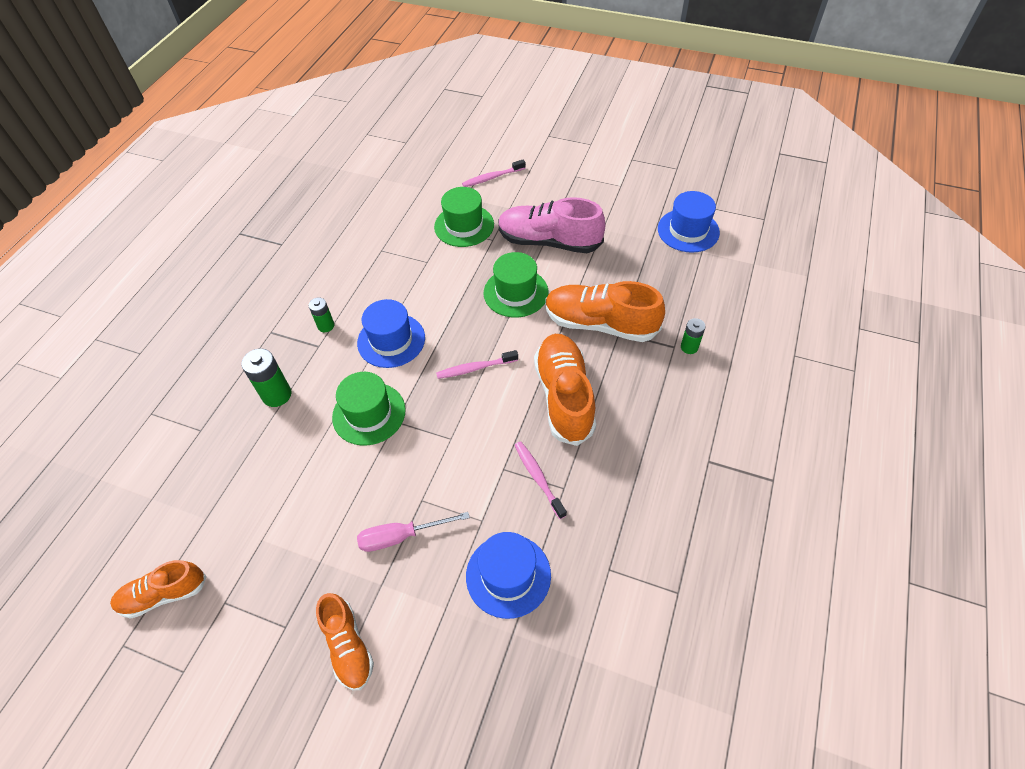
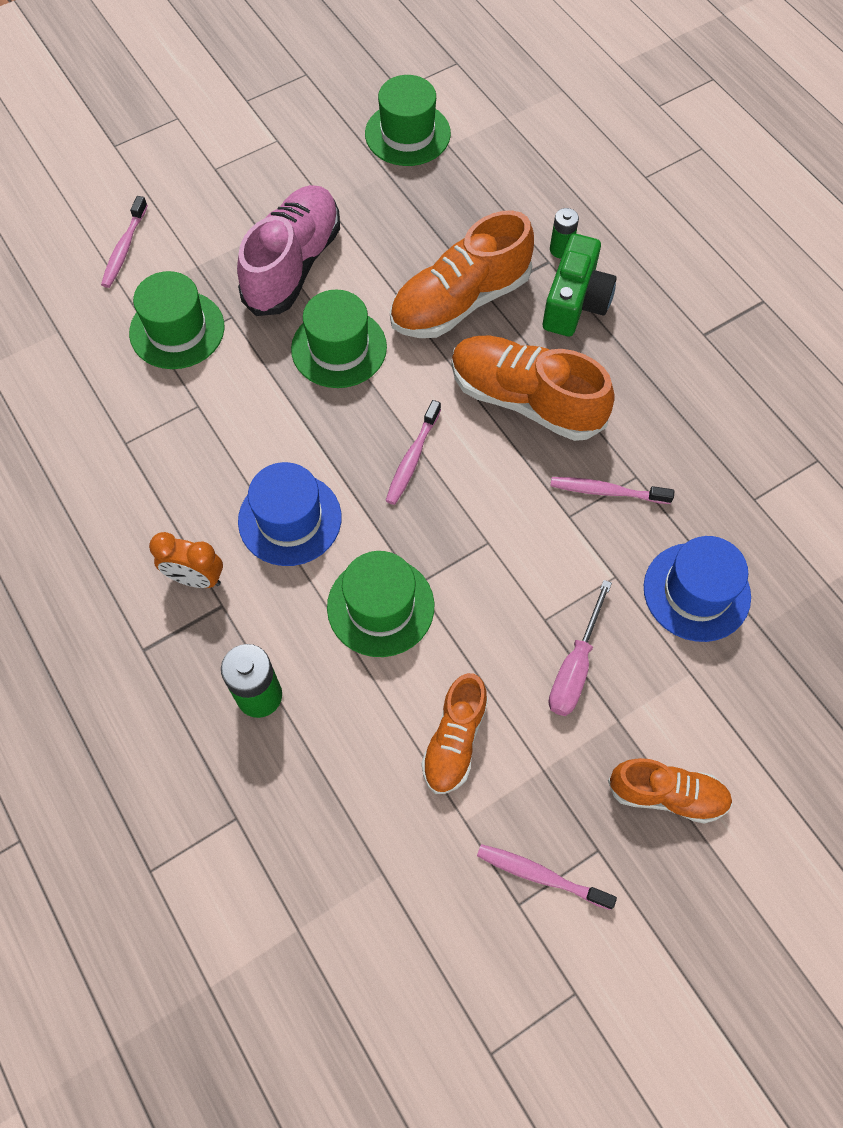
camera: 55 degrees left, 10 degrees up
(164, 594) = (455, 973): orange shoe -> orange shoe (454, 740)
(249, 603) = (540, 875): none -> pink toothbrush
(326, 326) = (196, 578): green battery -> orange clock
(549, 241) = (293, 265): pink shoe -> pink shoe turned 150 degrees clockwise
(659, 377) = (575, 302): none -> green camera
(688, 230) = (407, 134): blue hat -> green hat

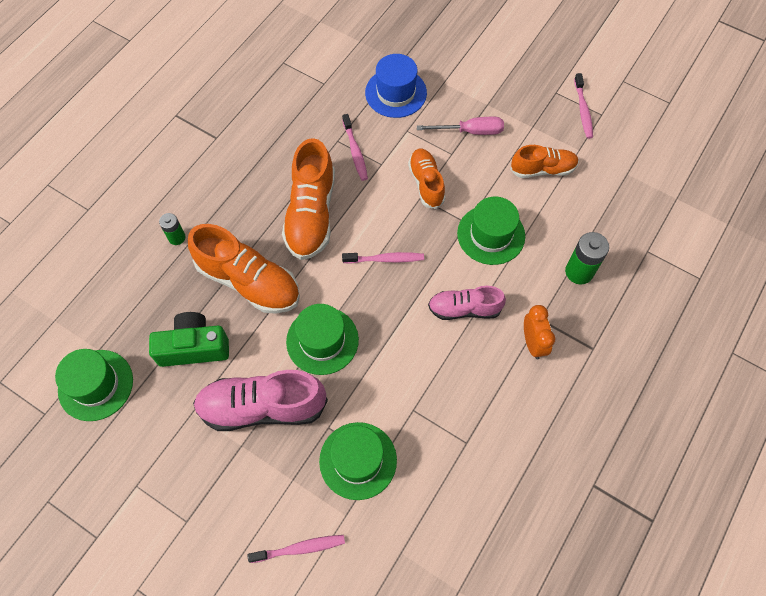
camera: 115 degrees left, 0 degrees up
(290, 519) = (464, 309): blue hat -> pink shoe
(575, 302) = (220, 214): green camera -> green camera (194, 347)
(667, 794) = (512, 74): orange shoe -> orange shoe (426, 183)

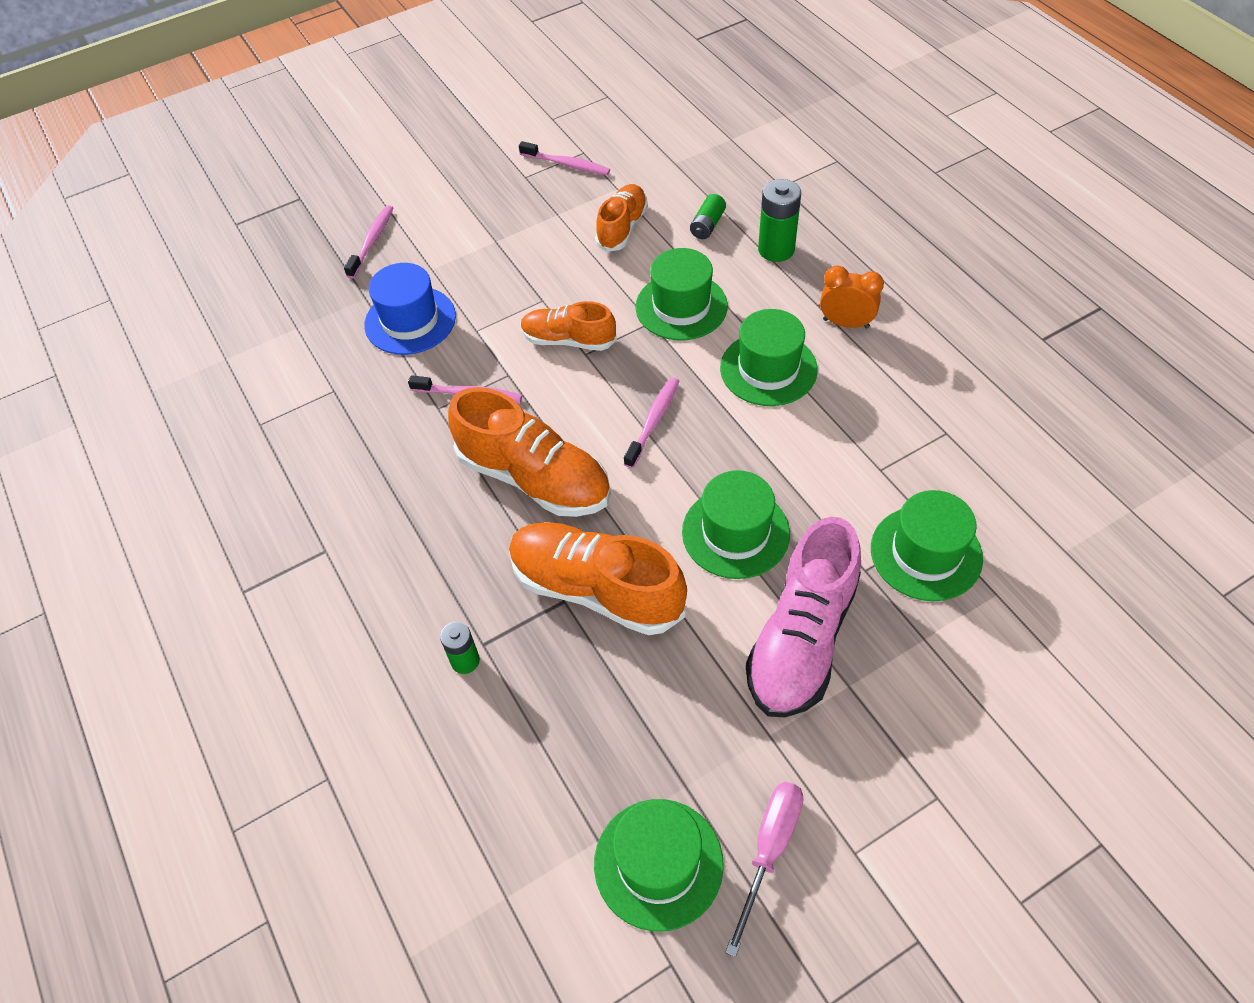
camera: 60 degrees left, 10 degrees down
(194, 347) = (665, 697): green camera -> none
(249, 281) = (596, 589): orange shoe -> orange shoe turned 120 degrees counterclockwise
(300, 548) = (1025, 663): pink toothbrush -> pink toothbrush (372, 241)
(464, 309) = (768, 369): pink shoe -> green hat
(470, 131) = (523, 271): pink screwdriver -> pink screwdriver (769, 850)
(577, 219) = (707, 225): none -> green battery

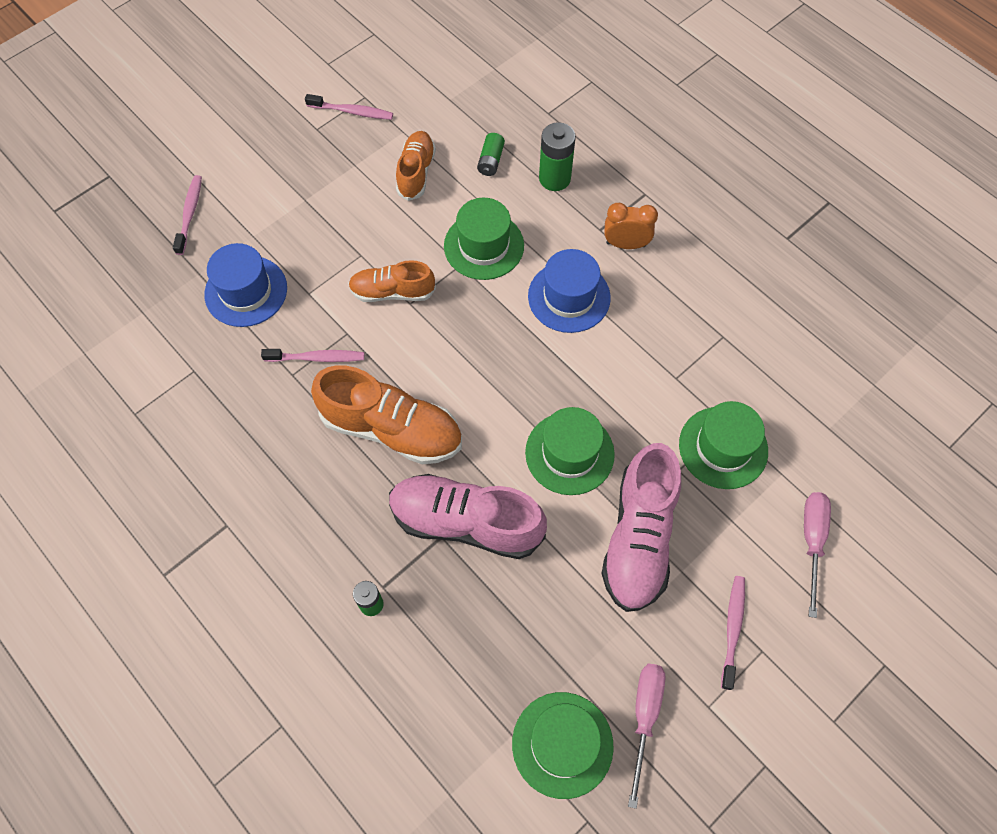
camera: 15 degrees left, 10 degrees up
(596, 589) = (466, 522): orange shoe -> pink shoe
(653, 421) = (482, 360): pink toothbrush -> pink toothbrush (732, 629)
(768, 369) = (569, 297): green hat -> blue hat
(1024, 678) = (812, 542): none -> pink screwdriver

